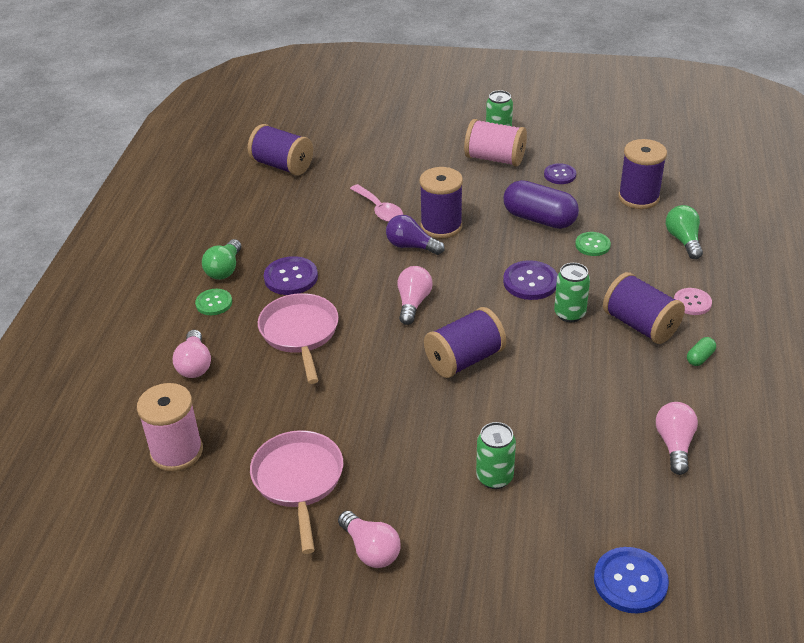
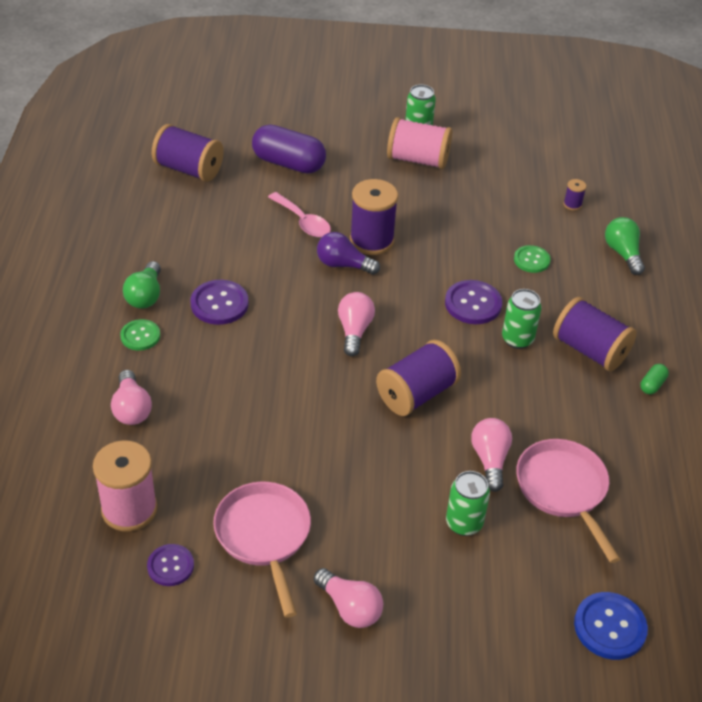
camera: 10 degrees left, 5 degrees up
(300, 333) = (239, 369): pink pan -> pink pan (563, 490)
(539, 219) = (473, 231): purple capsule -> purple capsule (288, 163)
(560, 175) = (488, 178): purple button -> purple button (170, 566)
(638, 197) = (572, 204): purple spool -> purple spool, size x0.43
(674, 444) = (637, 480): pink light bulb -> pink light bulb (490, 460)
(692, 302) = (638, 323): pink button -> none

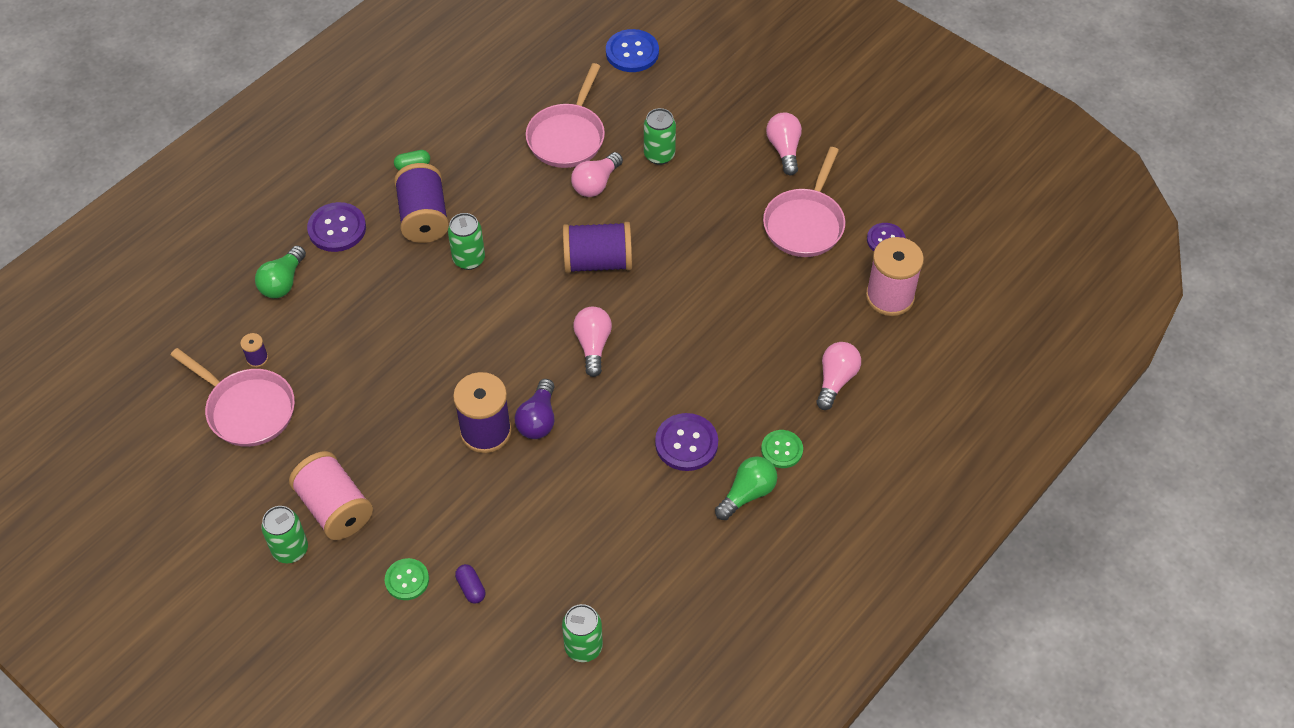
camera: 140 degrees left, 10 degrees up
(188, 169) = (583, 647): purple spool -> green can
(288, 163) = (471, 588): purple capsule -> purple capsule, size x0.43
(303, 222) = (528, 495): pink spoon -> none
(343, 265) = (538, 419): purple light bulb -> purple light bulb turned 45 degrees clockwise
(354, 331) = (593, 345): pink light bulb -> pink light bulb turned 135 degrees clockwise
(473, 304) = (467, 311): purple button -> purple button (337, 228)
(531, 260) = (368, 323): green button -> green button (407, 580)
(538, 177) = (247, 409): none -> pink pan

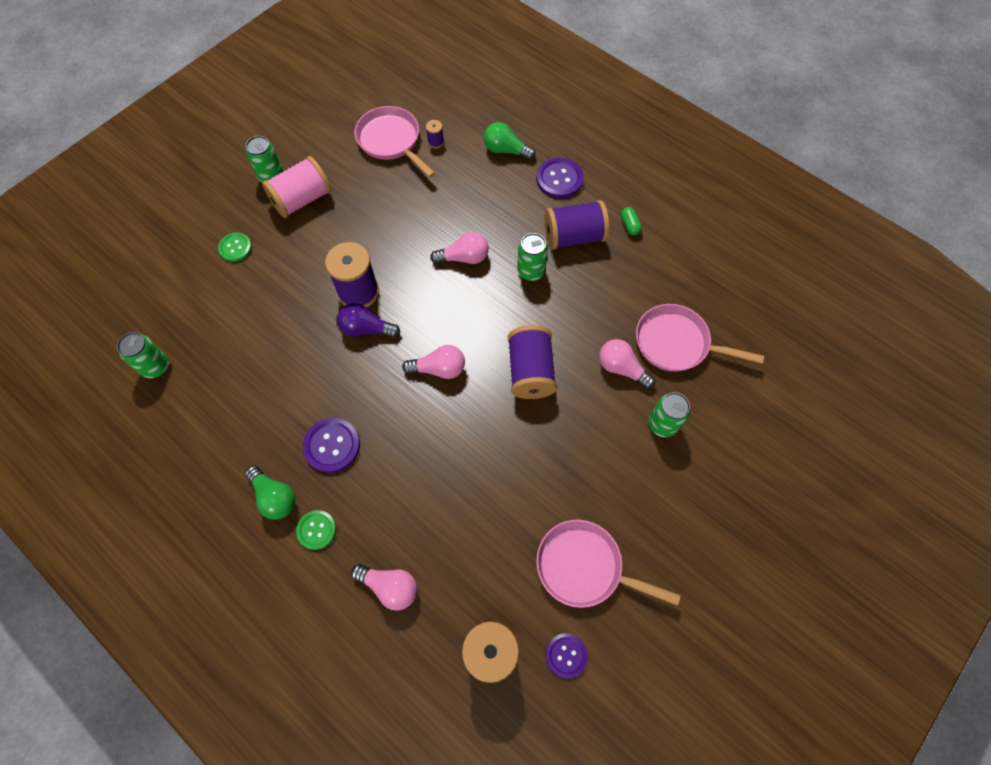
camera: 90 degrees right, 10 degrees up
(247, 409) = (391, 141): pink pan -> pink pan turned 105 degrees clockwise
(471, 588) = (221, 289): purple capsule -> none
(632, 52) = (795, 399): blue button -> none
(784, 149) = (683, 549): pink light bulb -> pink light bulb (464, 258)

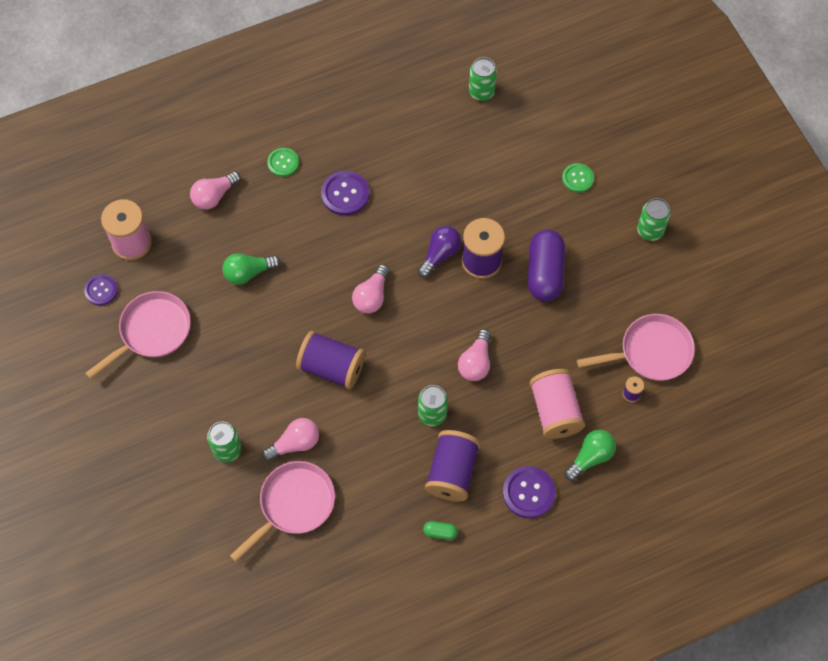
camera: 115 degrees right, 0 degrees up
(274, 497) = (324, 143): green light bulb -> green light bulb (248, 273)
(302, 200) = (609, 248): pink spool -> pink spool (555, 411)
(349, 238) = (545, 273): none -> purple capsule

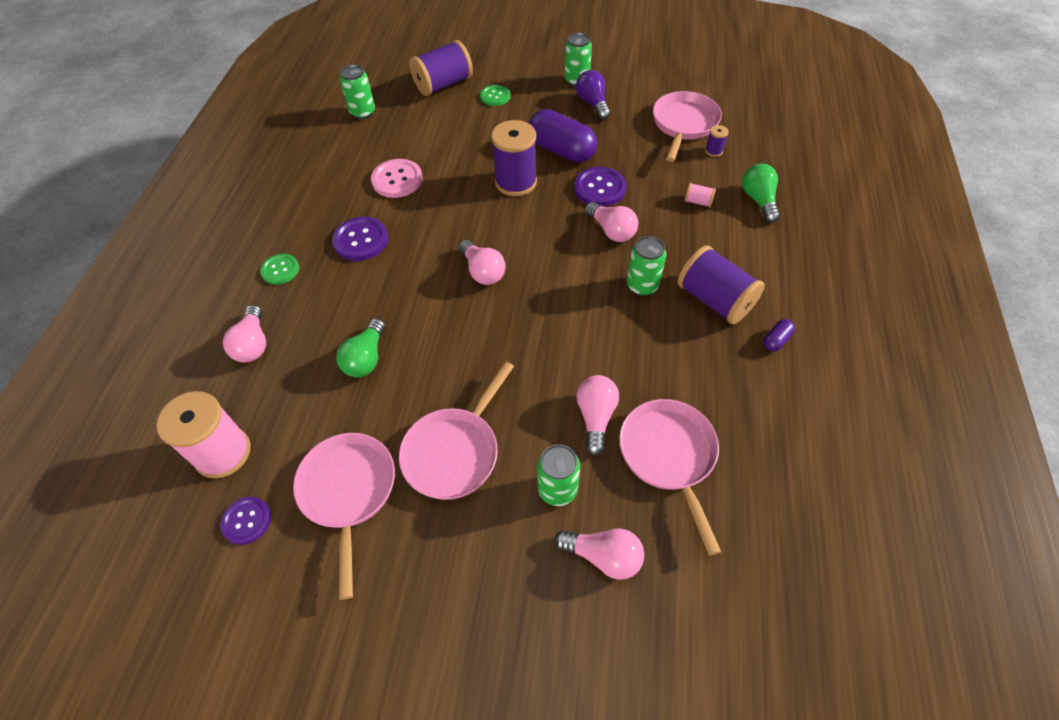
camera: 55 degrees left, 10 degrees down
(200, 500) = (603, 556): none -> pink light bulb
(215, 373) = (454, 452): none -> pink pan
(332, 367) = (532, 340): purple spool -> purple spool (443, 85)
(423, 174) = (397, 180): none -> pink button
(440, 254) = (484, 205): purple light bulb -> purple light bulb (593, 103)
(440, 532) = (776, 340): green capsule -> purple capsule
(528, 492) = (770, 255): purple button -> purple button (599, 188)
(555, 411) = (698, 202): pink spool -> pink spool, size x0.43

